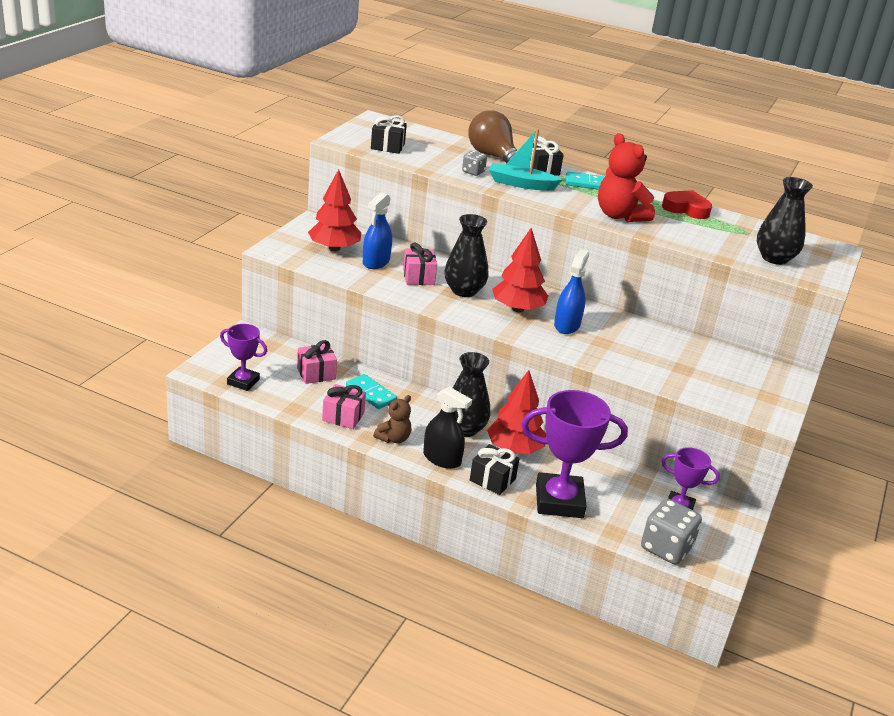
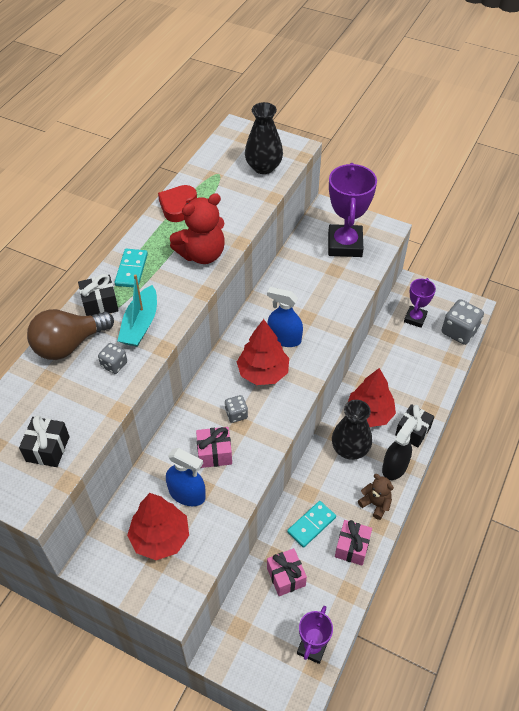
camera: 85 degrees left, 20 degrees up
(464, 291) = (236, 414): black vase -> grey dice
(559, 501) = (426, 389): purple trophy -> purple trophy (345, 244)

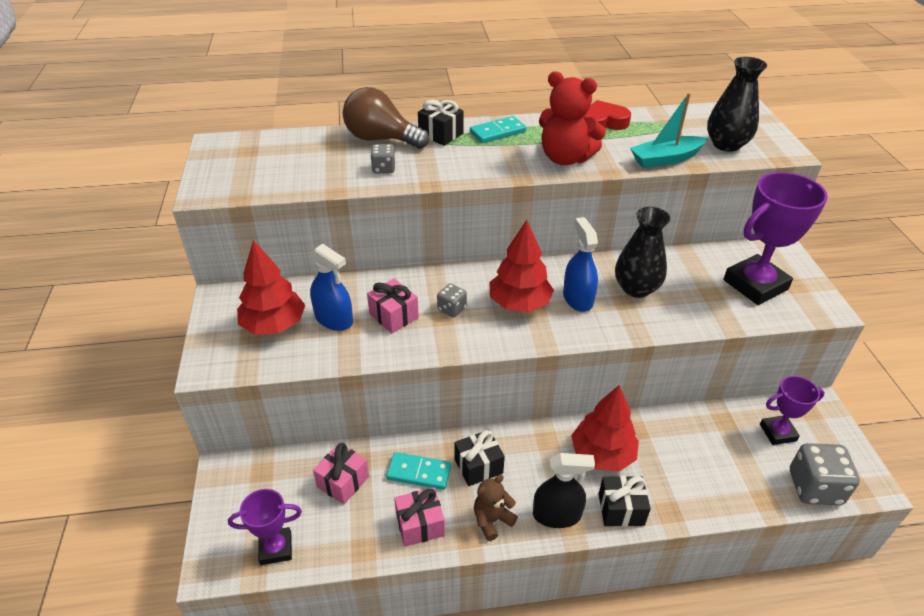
camera: 55 degrees right, 10 degrees down
(48, 449) = (265, 176): black gift -> black gift (478, 466)
(140, 324) = (443, 162): turquoise boat -> turquoise boat (666, 159)
(187, 494) = (334, 319): blue spray bottle -> blue spray bottle turned 45 degrees counterclockwise
(350, 449) = (540, 459): black vase -> black vase (636, 288)
(375, 504) = (492, 520): brown teddy bear -> brown teddy bear turned 135 degrees counterclockwise

